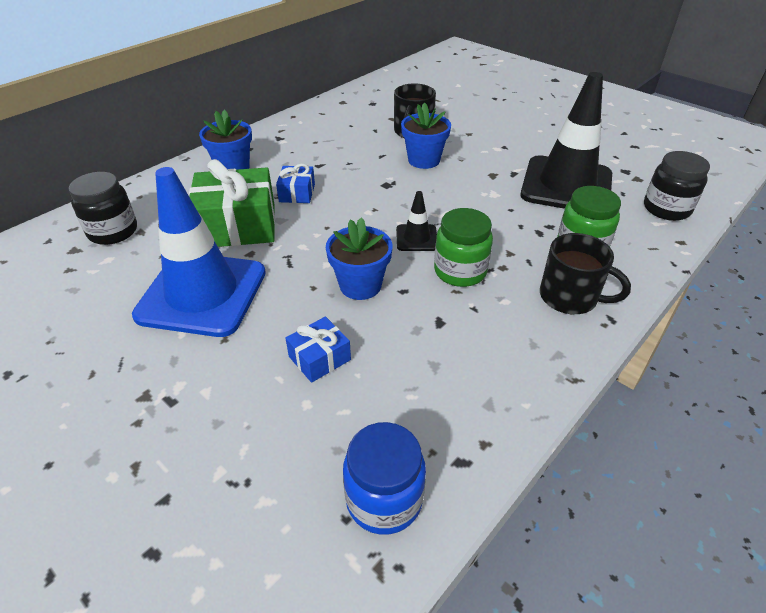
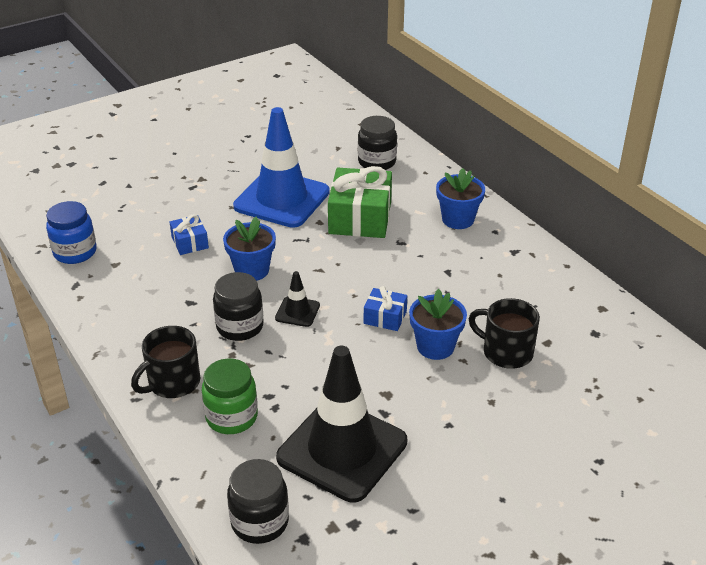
camera: 105 degrees right, 5 degrees down
(297, 193) = (399, 252): blue gift -> blue gift (385, 317)
(460, 271) = (240, 327): green jar -> black jar

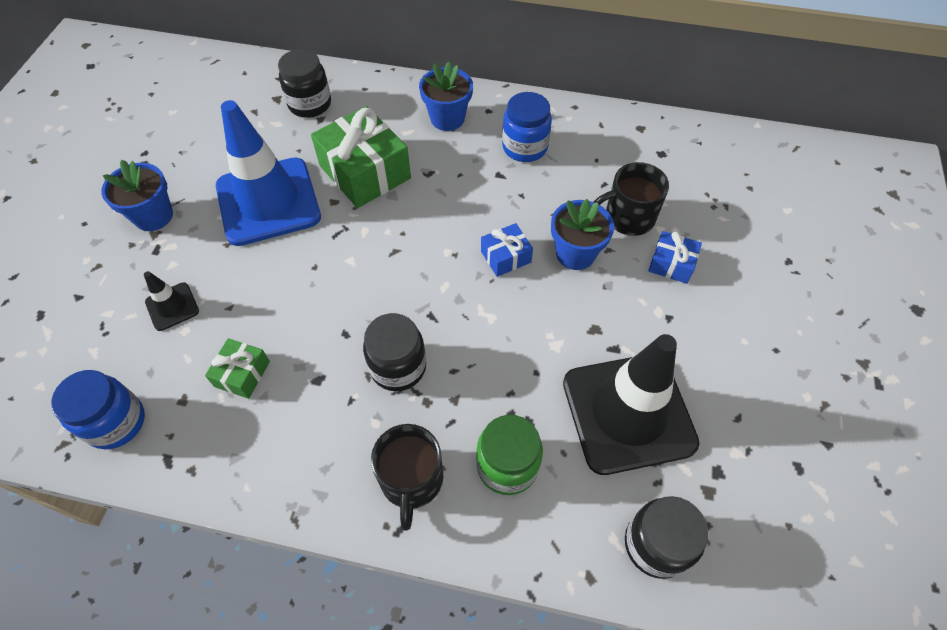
camera: 45 degrees left, 20 degrees up
(157, 272) = (242, 374): none -> green gift
(190, 242) = (234, 314): blue gift -> blue gift (671, 264)
(252, 270) = (334, 298): blue flower pot -> blue flower pot (153, 216)
(297, 312) = (429, 309): black traffic cone -> black traffic cone (172, 306)
(490, 267) = (524, 147): none -> blue jar

